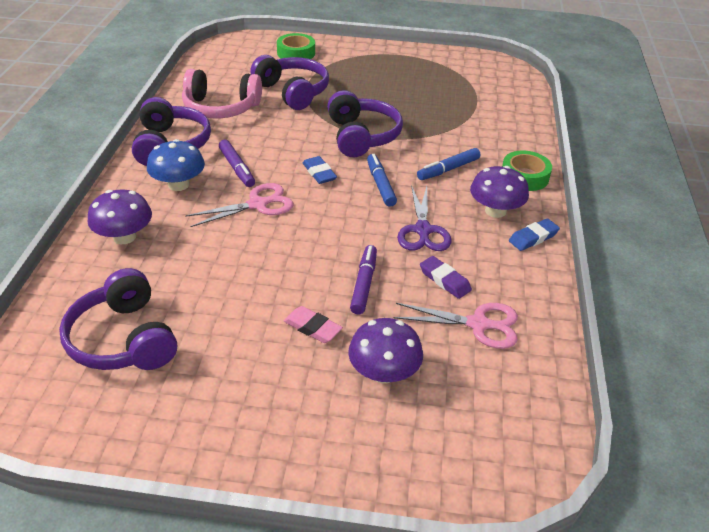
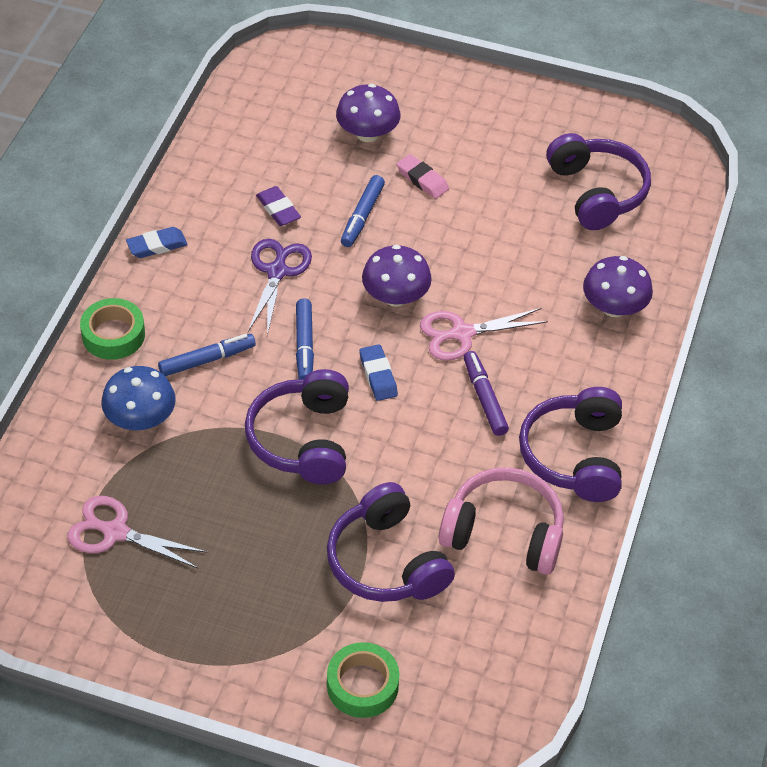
camera: 170 degrees left, 10 degrees up
(178, 184) = (559, 379): blue mushroom -> blue mushroom (140, 419)
(364, 284) = (362, 216): purple marker -> blue marker
(478, 324) = (265, 162): pink scissors -> pink scissors (115, 532)
(495, 211) = (180, 287): purple mushroom -> purple mushroom (395, 296)

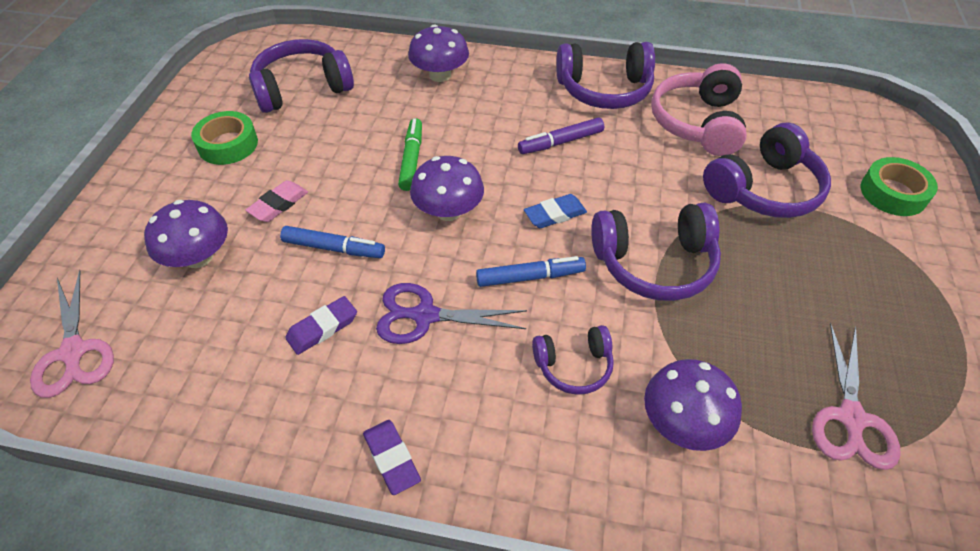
camera: 95 degrees left, 0 degrees up
(113, 335) = (559, 483): green tape -> green tape (228, 144)
(140, 419) = (683, 422): blue mushroom -> purple mushroom
(157, 246) = (392, 458): blue eraser -> purple eraser
(207, 360) = (574, 366): blue marker -> purple headphones
(462, 333) = (488, 161): pink scissors -> pink scissors (73, 352)
(472, 274) = (412, 159): none -> green marker

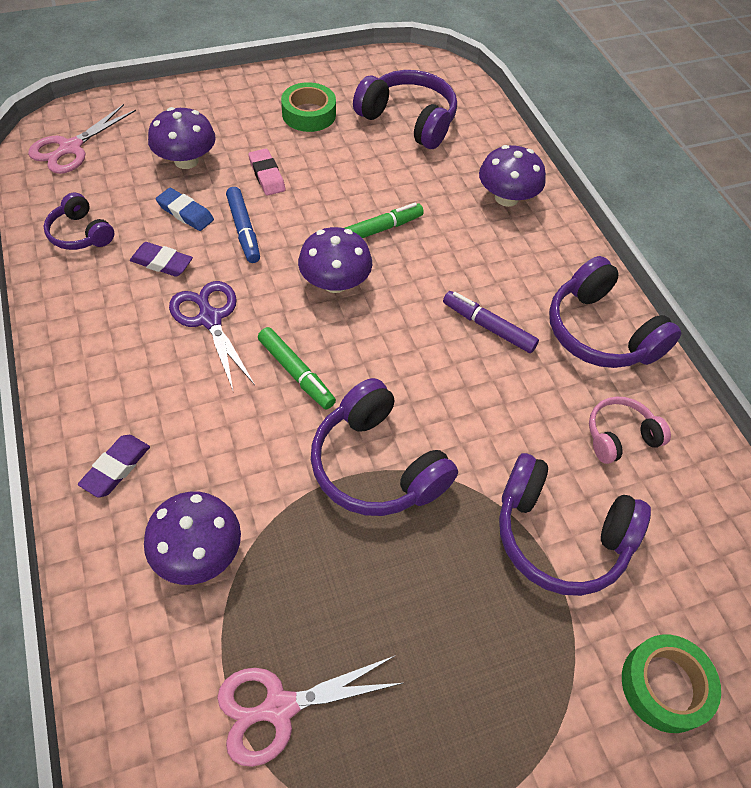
camera: 55 degrees right, 5 degrees up
(278, 204) = (267, 175): pink eraser -> pink eraser turned 60 degrees clockwise
(392, 458) = (68, 359): purple eraser -> purple eraser (116, 468)
(530, 277) = (296, 373): blue marker -> green marker
(555, 214) = (385, 361): blue eraser -> blue eraser (185, 213)
(574, 366) = (216, 444): purple headphones -> purple headphones (81, 234)
(698, 123) = (620, 436): pink headphones -> pink headphones, size x0.57

